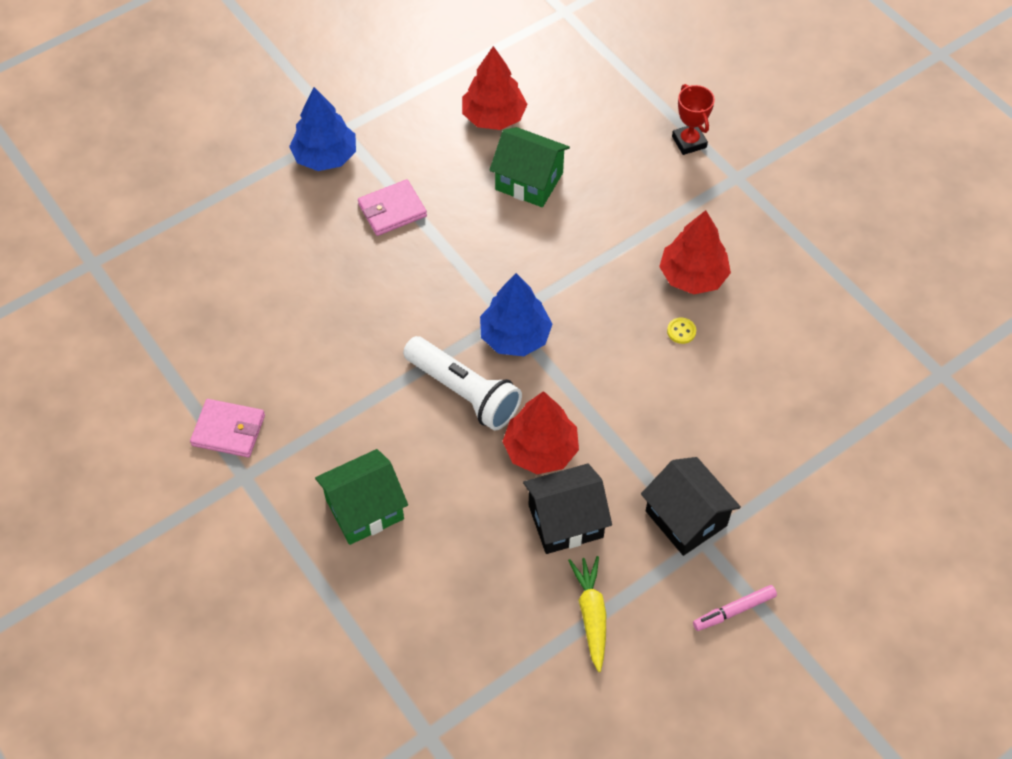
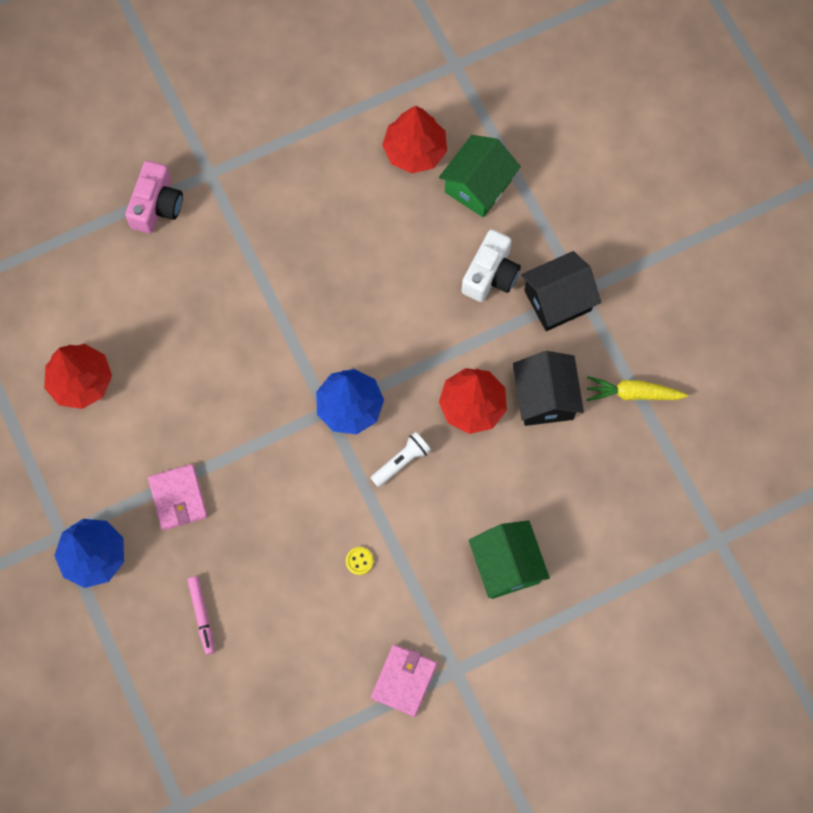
camera: 80 degrees left, 15 degrees up
(464, 392) = (401, 462): white flashlight -> white flashlight, size x0.55
(529, 181) = (171, 362): green house -> green house (478, 186)
(681, 331) = (372, 262): yellow button -> yellow button (359, 561)
(689, 142) = (157, 206): red trophy -> pink camera
(692, 276) = (314, 238): red tree -> red tree (415, 151)
(698, 445) = (490, 275): none -> white camera
(734, 611) = (645, 283): pink marker -> pink marker (202, 615)

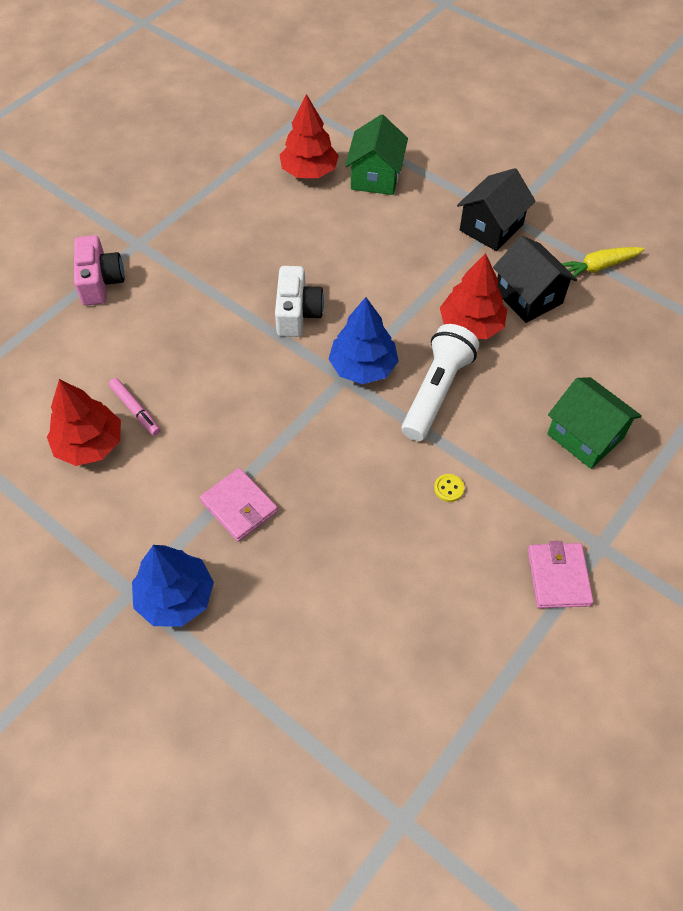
camera: 25 degrees left, 15 degrees down
(202, 615) = (320, 605): pink marker -> pink marker (135, 410)
(401, 462) = (436, 391): white flashlight -> white flashlight, size x1.82
(490, 275) = (424, 230): white camera -> white camera (297, 313)

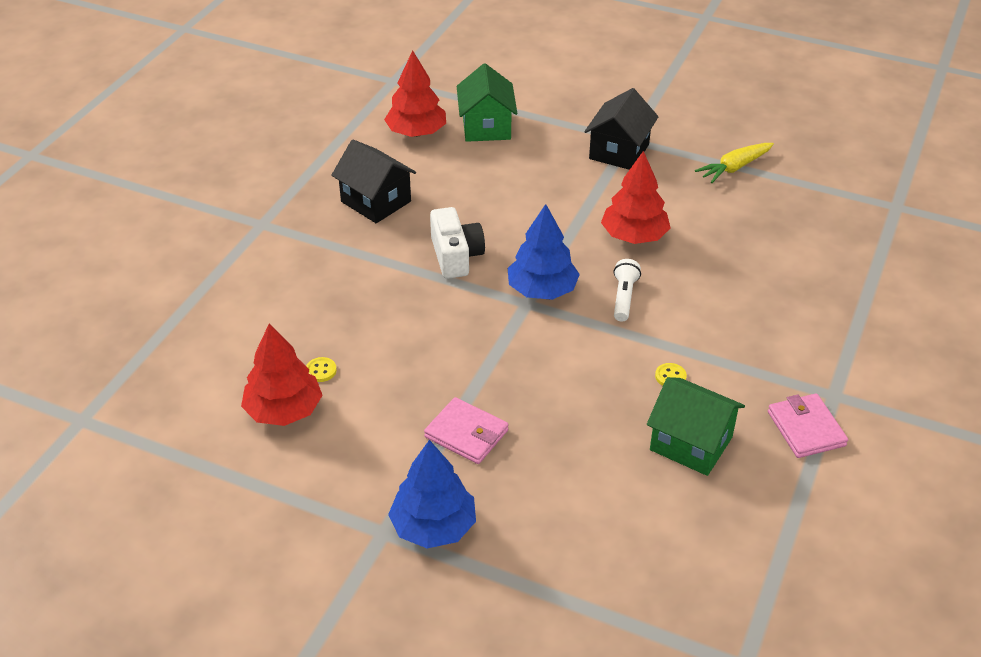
camera: 15 degrees left, 15 degrees down
(100, 282) = (234, 264): pink camera -> none
(135, 410) = (321, 370): pink marker -> yellow button
(436, 391) = (624, 297): white flashlight -> white flashlight, size x0.55
(528, 297) = (679, 203): black house -> black house (376, 201)
(585, 436) = (781, 308): green house -> green house (691, 443)

